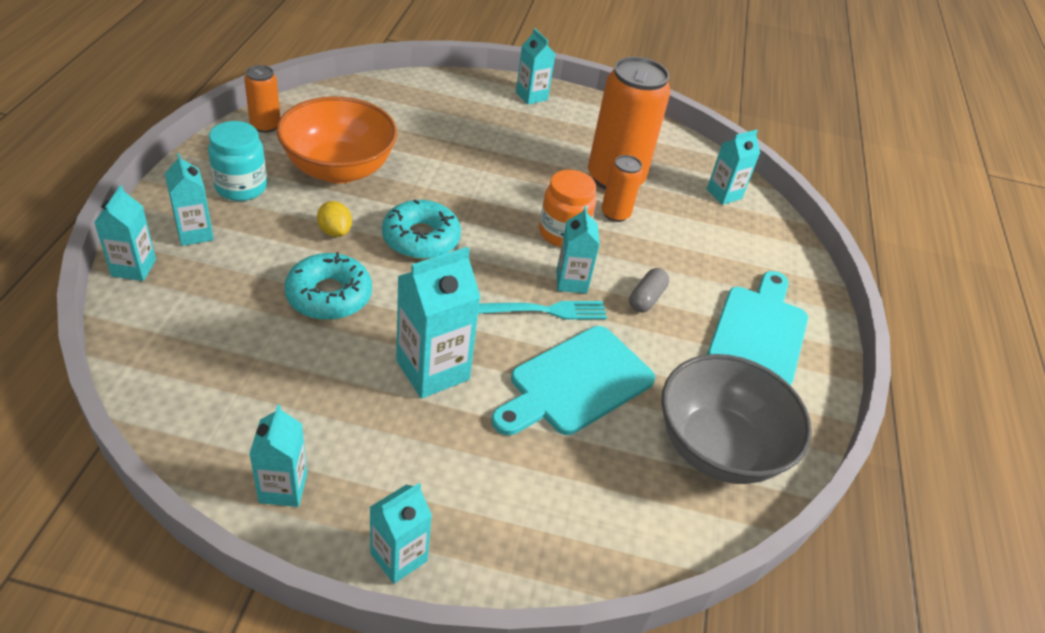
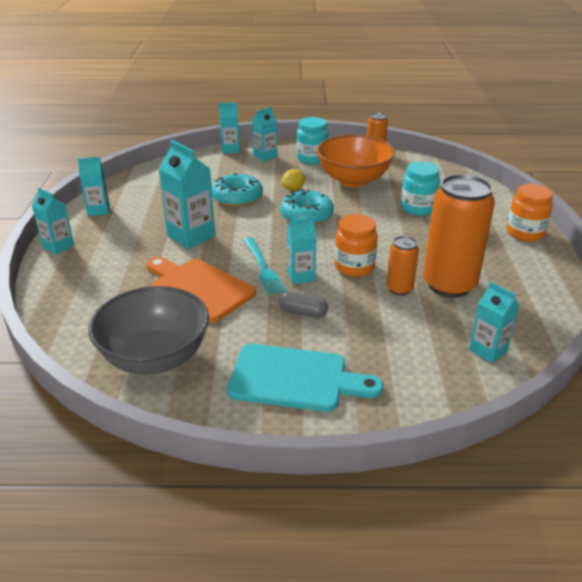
camera: 85 degrees right, 10 degrees down
(446, 144) = (418, 208): none -> turquoise jar
(531, 96) = (525, 233): turquoise carton -> orange jar
(576, 383) = (198, 288): turquoise cutting board -> orange cutting board

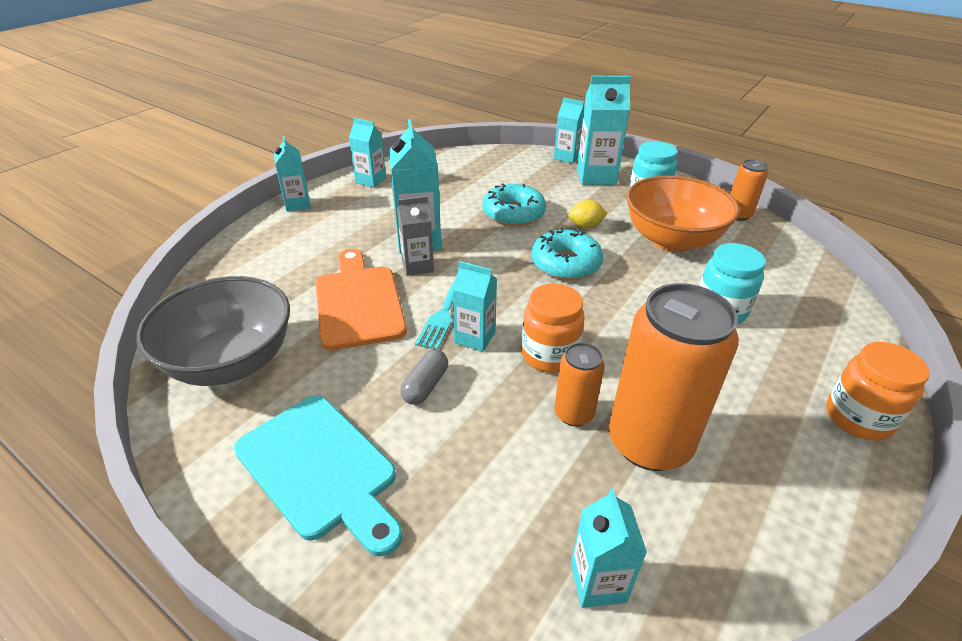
camera: 35 degrees right, 5 degrees up
(211, 252) = (417, 266): none -> grey carton
(265, 156) = (596, 176): turquoise carton -> turquoise carton, size x1.60
(303, 312) = (425, 386): grey capsule -> grey capsule turned 60 degrees clockwise

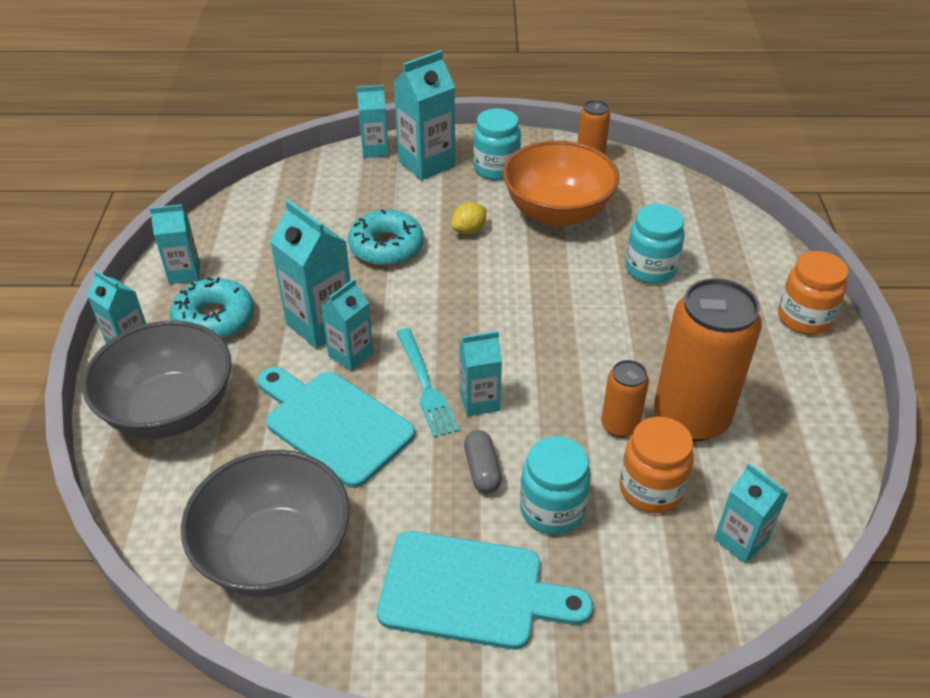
camera: 35 degrees left, 5 degrees up
(276, 248) = (171, 410): none -> grey bowl
(358, 302) = (333, 424): orange cutting board -> turquoise cutting board
(417, 266) = (351, 354): grey carton -> turquoise carton
(448, 446) = (552, 509): none -> turquoise jar
(549, 355) = (556, 383): orange jar -> orange jar (650, 489)
(565, 263) = (488, 283): turquoise donut -> turquoise donut (214, 319)

